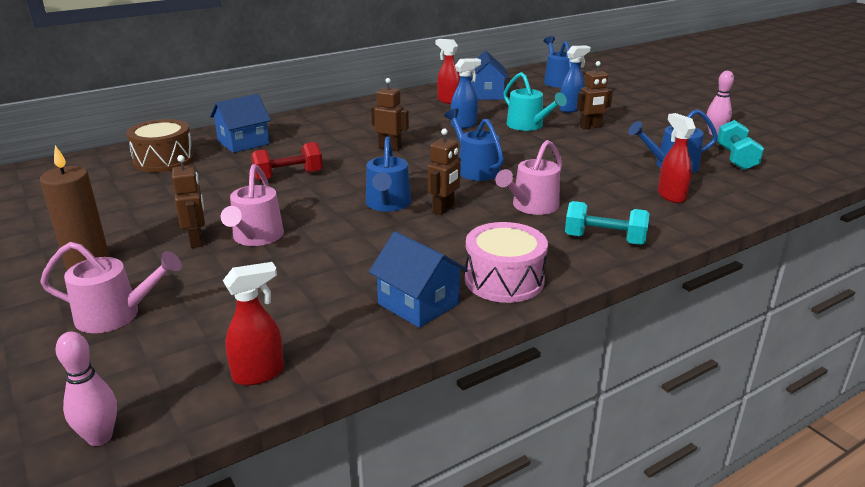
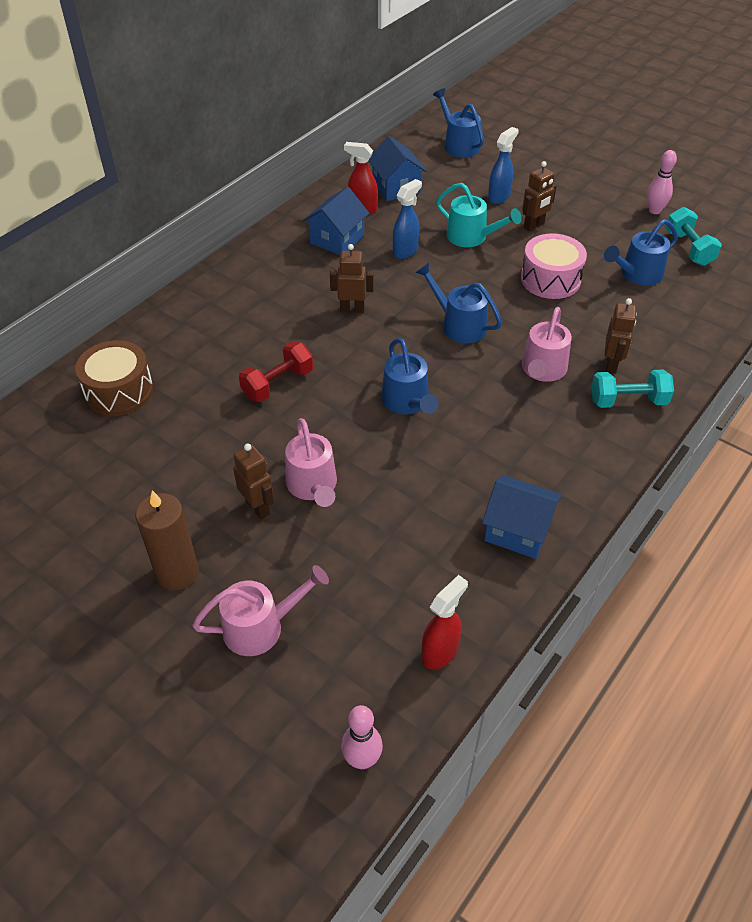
camera: 20 degrees left, 20 degrees up
(243, 142) = (186, 338): blue house -> blue house (337, 239)
(444, 209) = (465, 395): brown robot -> brown robot (612, 364)
(504, 280) = (572, 479): pink drum -> pink drum (550, 279)
(671, 196) = (656, 322): red spray bottle -> none

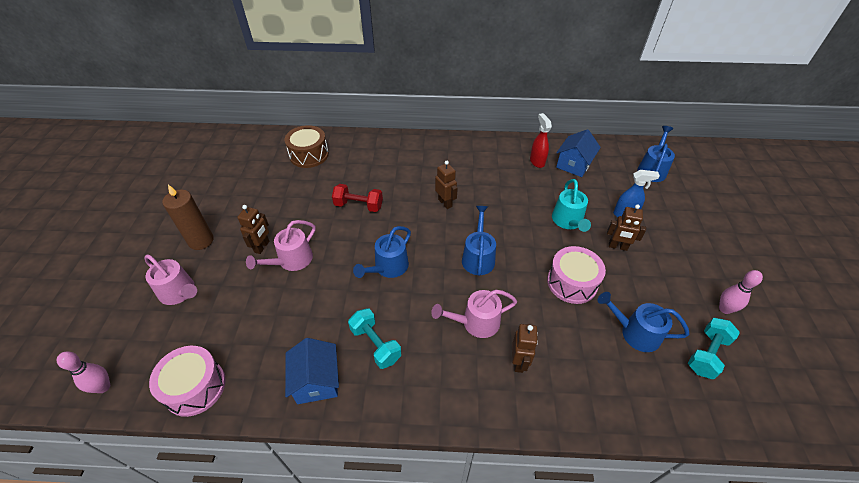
camera: 55 degrees right, 0 degrees up
(337, 239) = (498, 166): blue house -> none
(405, 251) = (520, 198): blue spray bottle -> none
(440, 652) = (195, 387): red spray bottle -> pink drum
(612, 364) = (519, 362): brown robot -> brown robot turned 60 degrees counterclockwise
(628, 401) = (489, 391): turquoise dumbbell -> turquoise dumbbell (375, 344)

